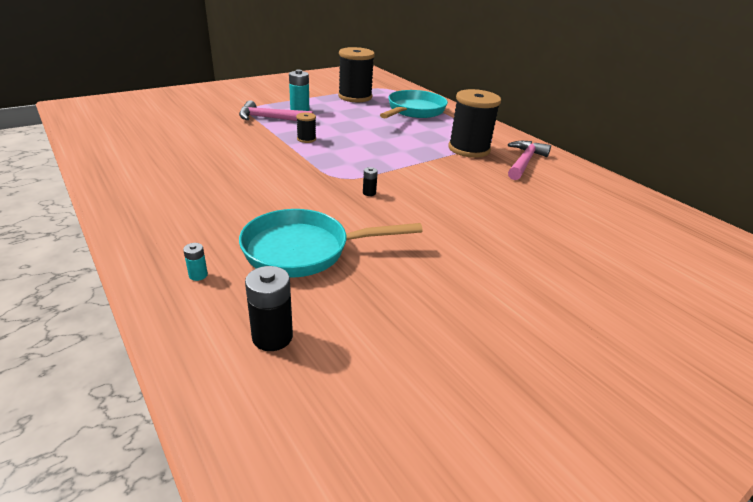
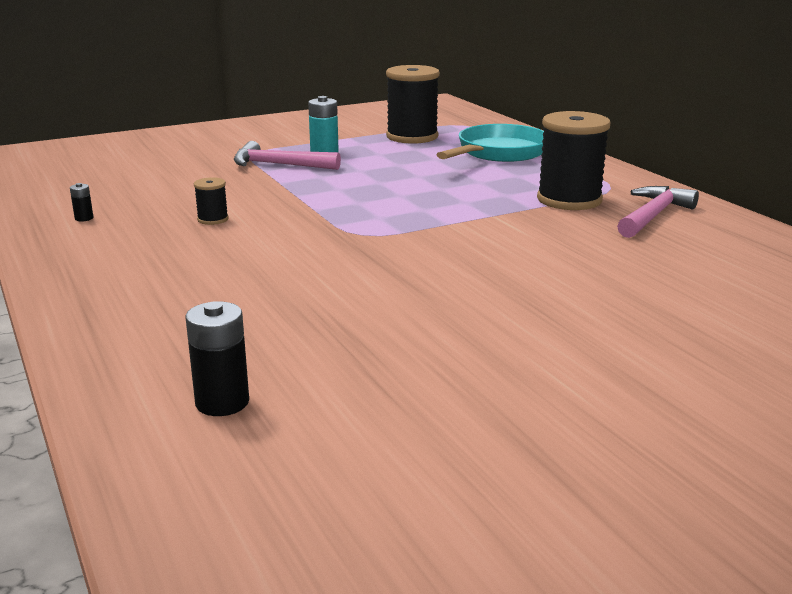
camera: 10 degrees right, 10 degrees down
(198, 275) = (140, 337): turquoise battery -> none
(304, 250) = (288, 314): turquoise pan -> none
(306, 139) = (325, 189): black spool -> black spool (213, 219)
(369, 193) = (398, 252): black battery -> black battery (84, 218)

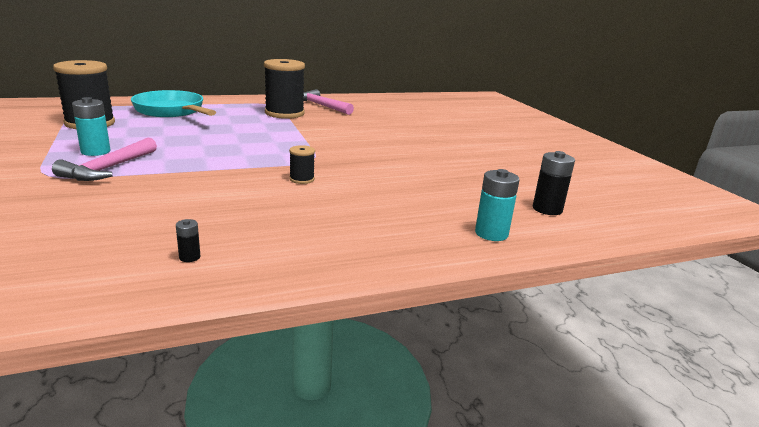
camera: 85 degrees left, 0 degrees up
(126, 350) = (491, 233): none -> turquoise battery
(213, 219) = (244, 200): black spool -> black spool (302, 179)

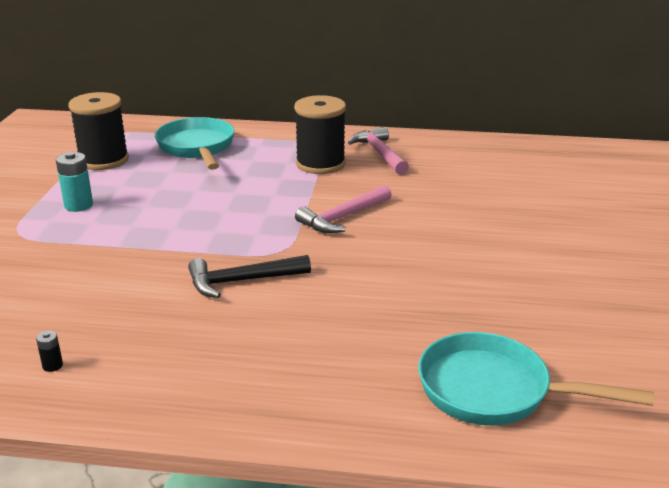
camera: 30 degrees right, 5 degrees up
(108, 169) = (72, 233): pink hammer -> pink hammer (342, 218)
(302, 179) = (241, 281): black spool -> black hammer
(491, 233) = (375, 411): turquoise battery -> none
(547, 209) = (494, 391): black battery -> turquoise pan

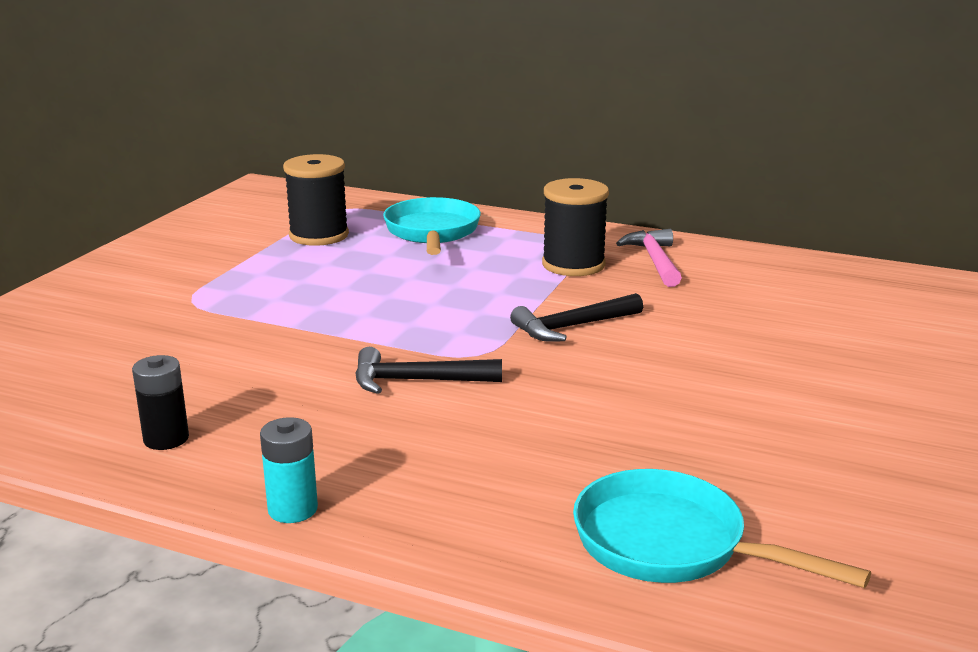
camera: 15 degrees right, 5 degrees down
(52, 365) = (166, 439): black battery -> black battery, size x1.93
(78, 205) = (269, 279): turquoise battery -> turquoise battery (293, 509)
(342, 218) = (572, 327): pink hammer -> black hammer

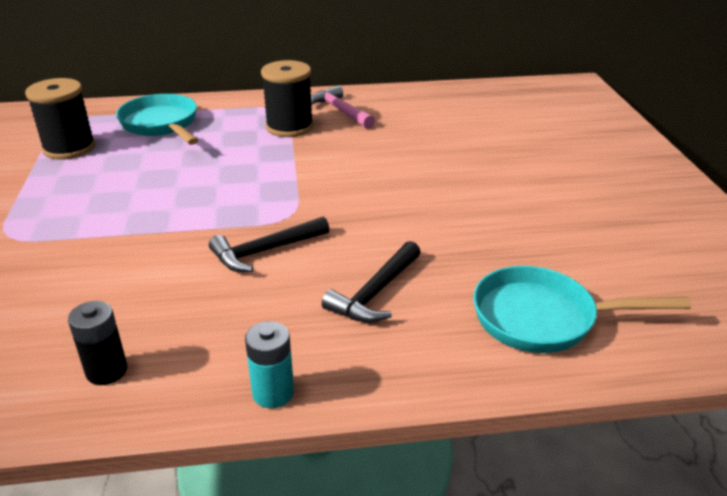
camera: 30 degrees left, 10 degrees up
(572, 327) = (333, 176): black hammer -> black hammer (375, 293)

